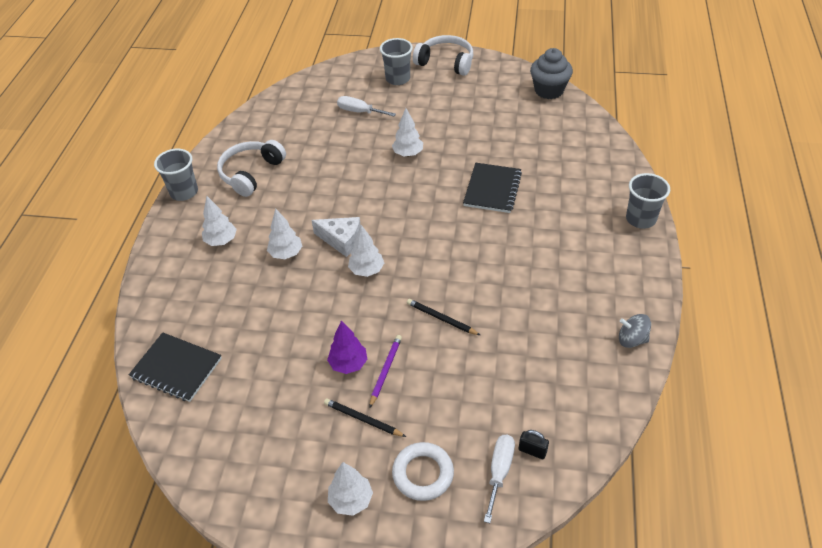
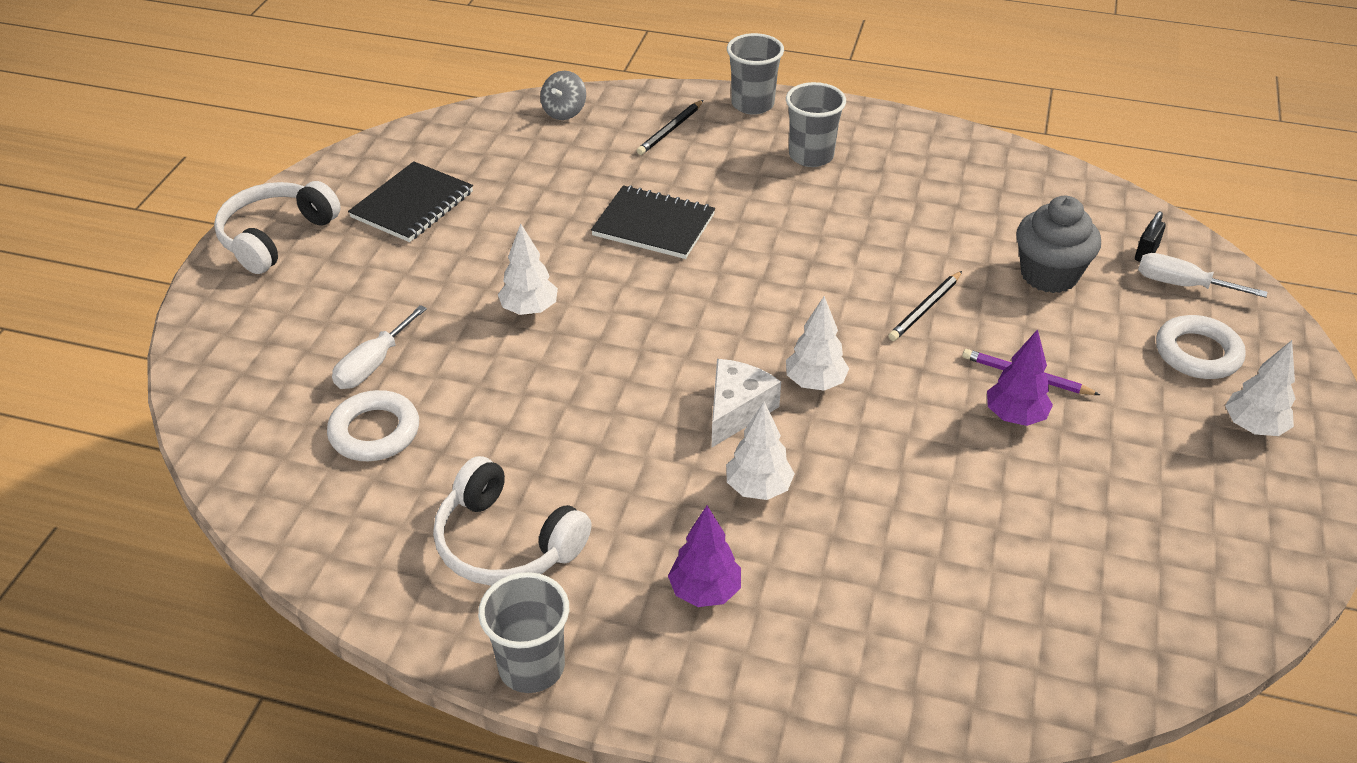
camera: 85 degrees left, 5 degrees down
(176, 368) = (1033, 654): black notebook -> black notebook (412, 205)
(221, 241) = (705, 591): white tree -> purple tree
(316, 122) = (374, 432): none -> white ring
(363, 419) = (1117, 406): black pencil -> black pencil (670, 130)
(397, 79) = (292, 304): grey cup -> grey cup (811, 156)
(549, 90) = (427, 135): grey cupcake -> grey cupcake (1049, 275)
(632, 339) = (966, 149): grey spinning top -> grey spinning top (564, 112)

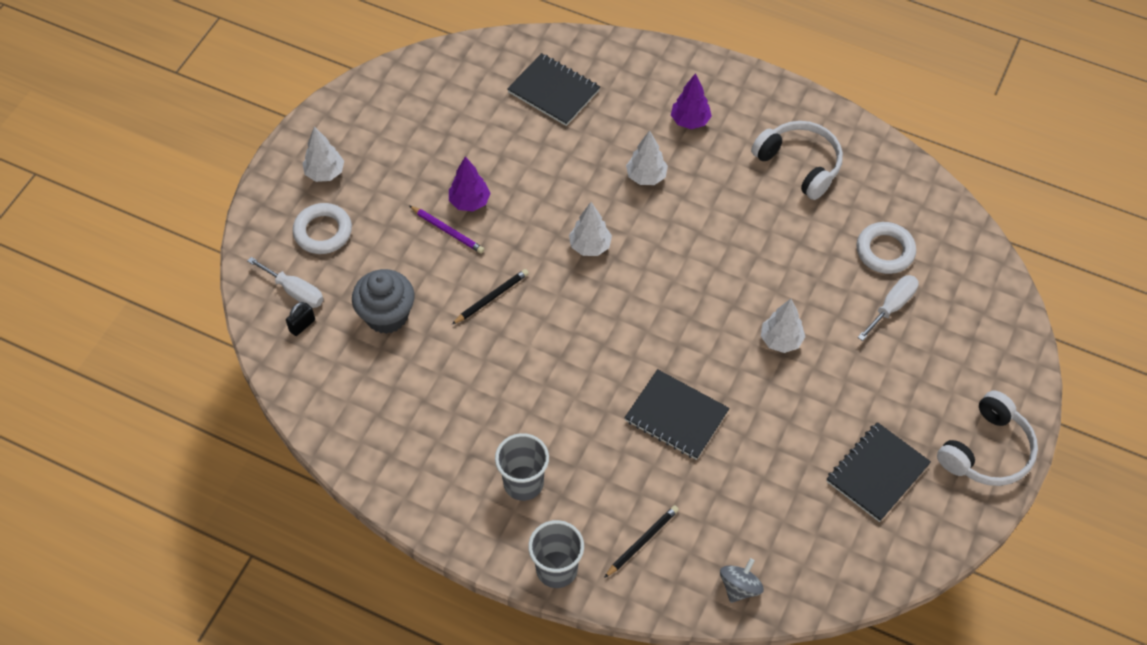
camera: 170 degrees left, 15 degrees up
(531, 667) = (787, 96): grey cup -> none
(737, 410) = (647, 233): white cheese -> none
(963, 611) = (553, 91): none -> black notebook

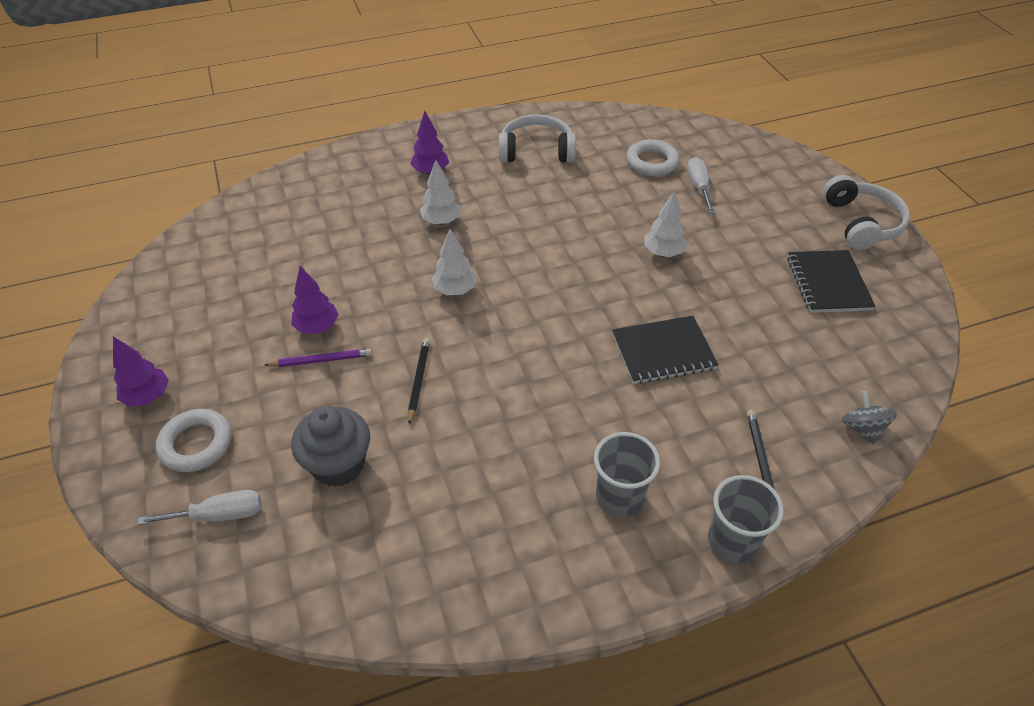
camera: 45 degrees left, 10 degrees down
(302, 325) = (259, 539): black padlock -> none
(325, 173) = (148, 396): white tree -> purple tree
(553, 91) = (302, 214): black notebook -> none

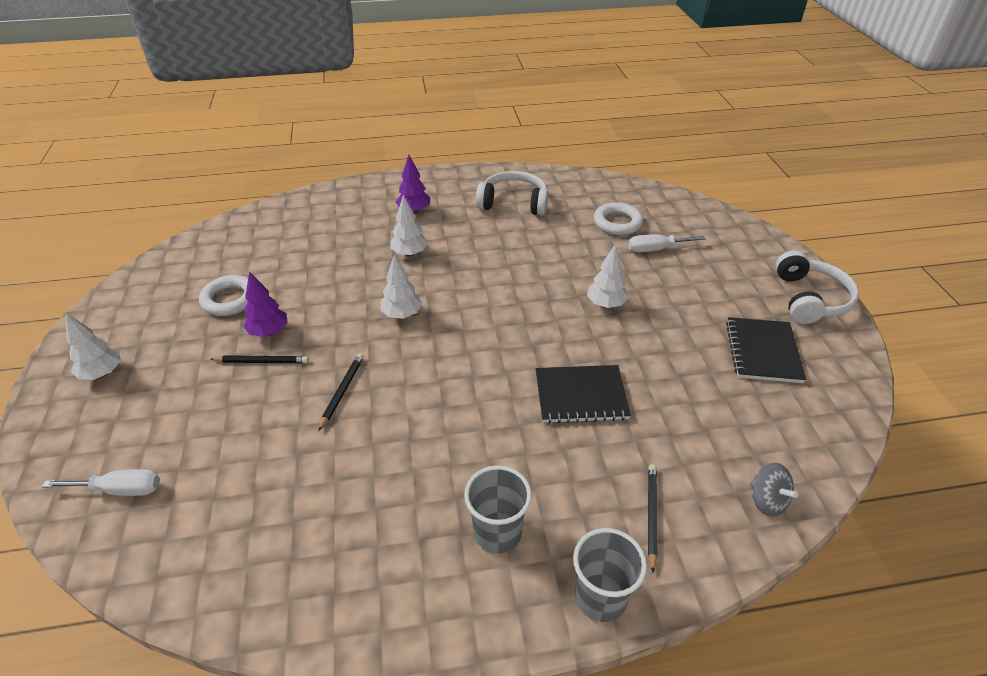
camera: 10 degrees right, 5 degrees down
(148, 396) = (102, 373): purple tree -> white tree
(196, 444) = (126, 421): white ring -> white ring (230, 299)
(321, 360) = (262, 361): purple pencil -> black pencil
(338, 464) = (242, 459): grey cupcake -> none
(698, 187) = (655, 249): white screwdriver -> white screwdriver turned 105 degrees counterclockwise
(862, 429) = (766, 500): grey spinning top -> grey spinning top turned 150 degrees clockwise

